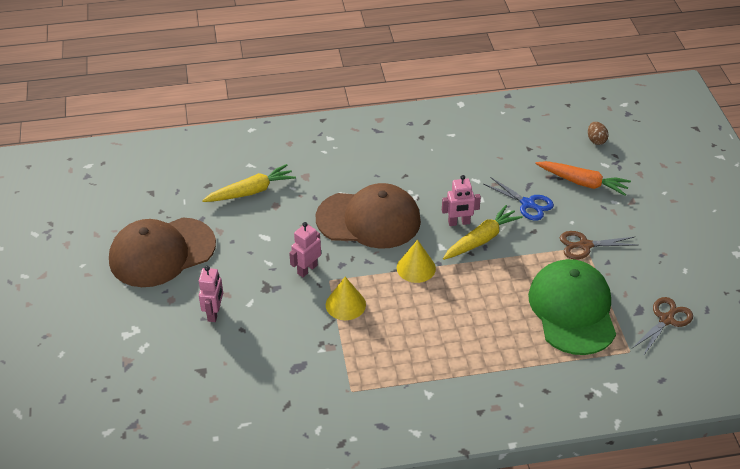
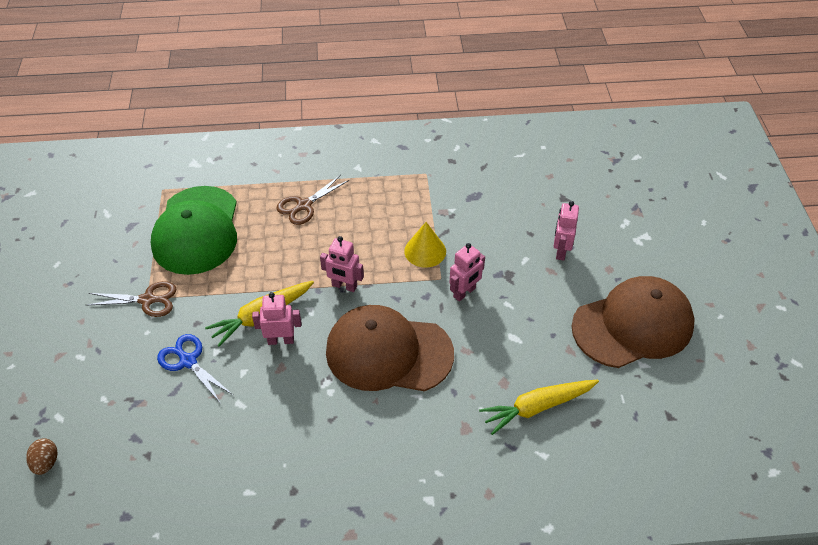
camera: 175 degrees left, 5 degrees up
(416, 268) = (344, 286): yellow cone -> pink robot
(583, 183) = (104, 388): orange carrot -> none
(666, 319) = (110, 215): brown scissors -> brown scissors (303, 206)

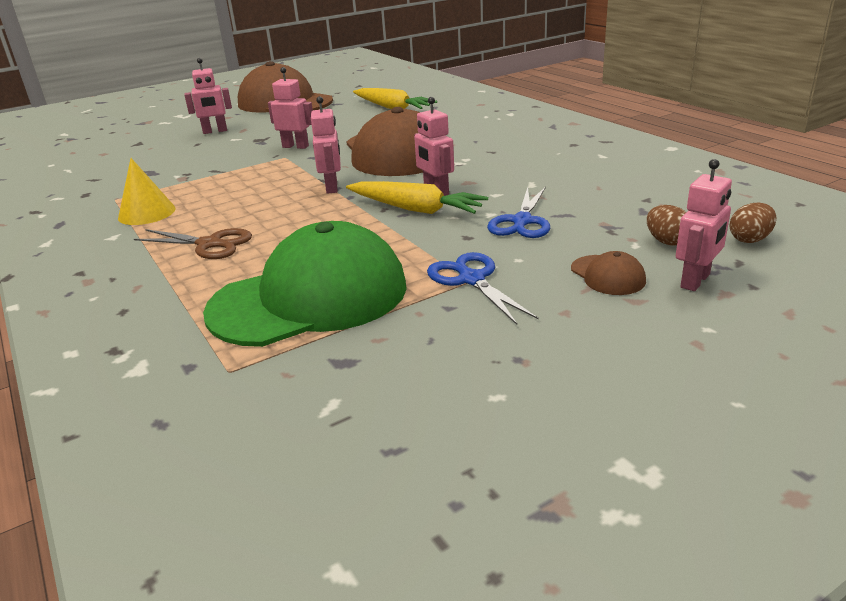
camera: 115 degrees left, 20 degrees down
(44, 395) = (695, 281): none -> pink robot
(89, 360) = (607, 275): none -> brown cap
(89, 417) = (666, 241): none -> brown egg
(148, 300) = (471, 279): brown scissors -> blue scissors
(425, 251) = (250, 170): yellow cone -> yellow cone (147, 213)

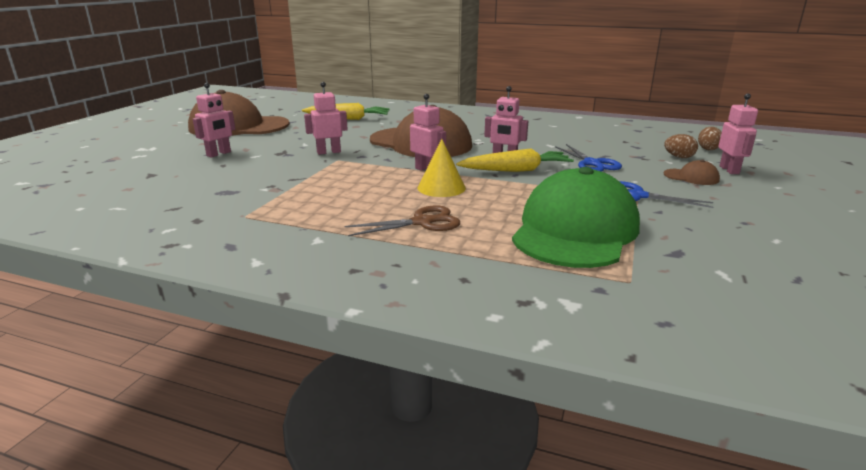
camera: 40 degrees left, 5 degrees down
(147, 213) = (307, 217): yellow cone -> yellow cone (441, 187)

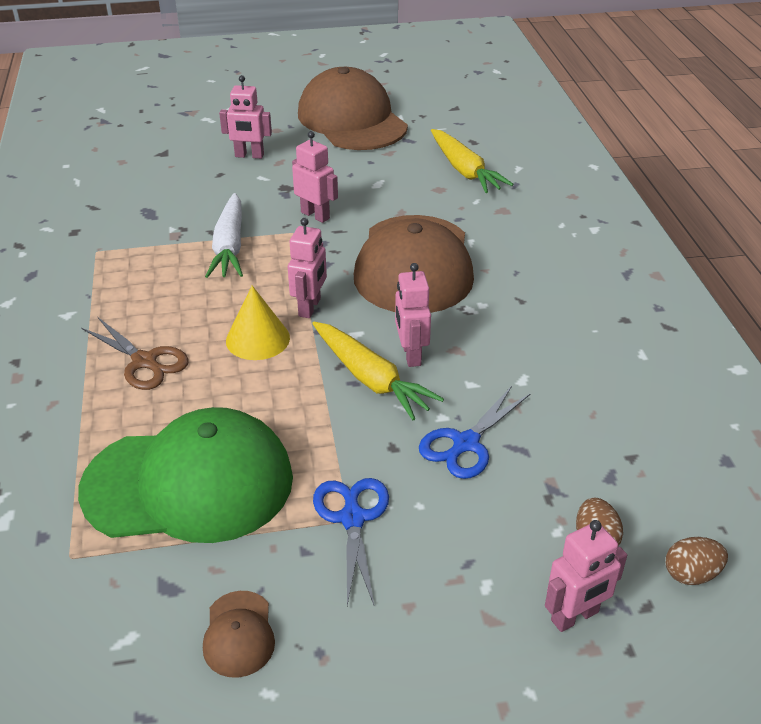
camera: 60 degrees right, 15 degrees up
(322, 177) = (229, 246): none -> white carrot
(691, 177) = (491, 569): brown cap -> brown cap (239, 634)

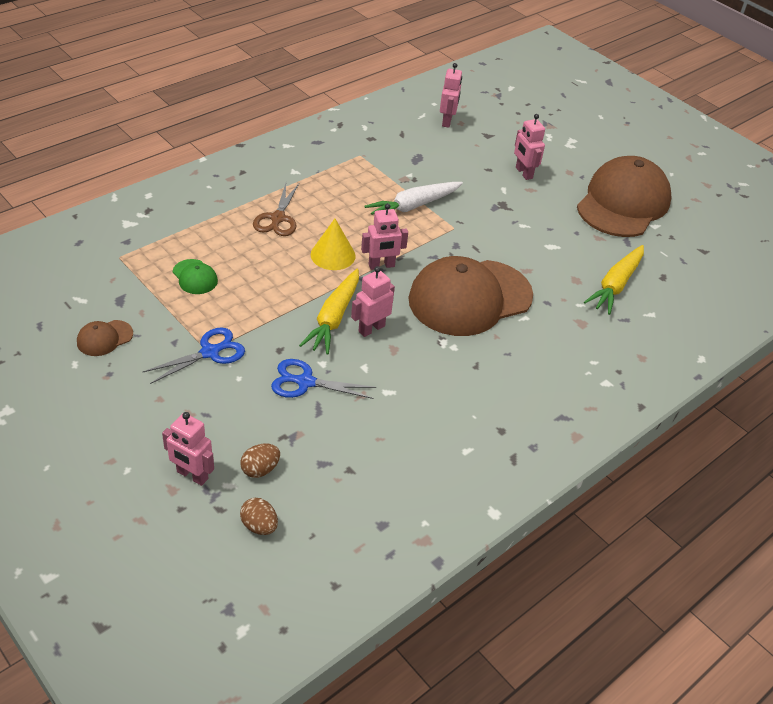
camera: 55 degrees right, 5 degrees up
(189, 483) = (195, 277): green cap -> green cap, size x0.40
(315, 215) = (483, 230): pink robot -> pink robot (447, 121)

